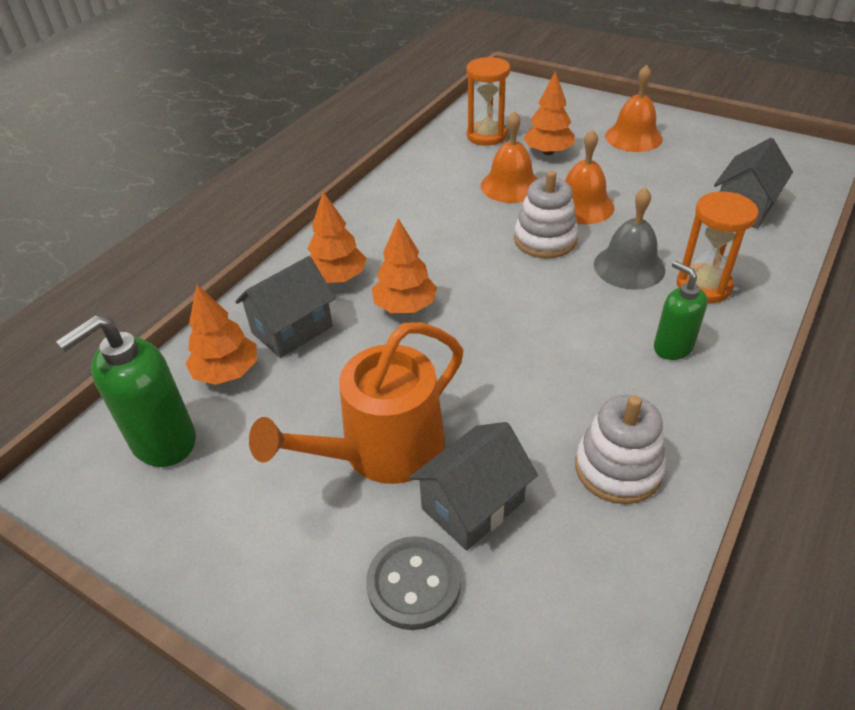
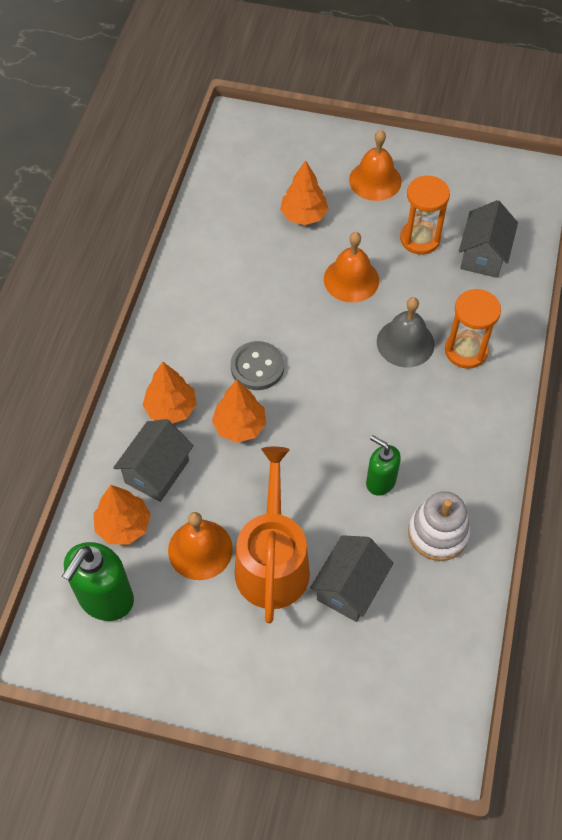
camera: 20 degrees left, 15 degrees up
(382, 450) = (272, 562): orange watering can -> orange watering can turned 150 degrees clockwise
(414, 584) = (330, 654): grey button -> grey button (257, 367)
(486, 135) = (240, 202): orange hourglass -> orange hourglass (420, 239)
(510, 185) = (283, 266): orange bell -> orange bell (200, 549)
(545, 239) = (331, 327): white stacking toy -> none
(672, 347) = (454, 418): green soap dispenser -> green soap dispenser (380, 481)

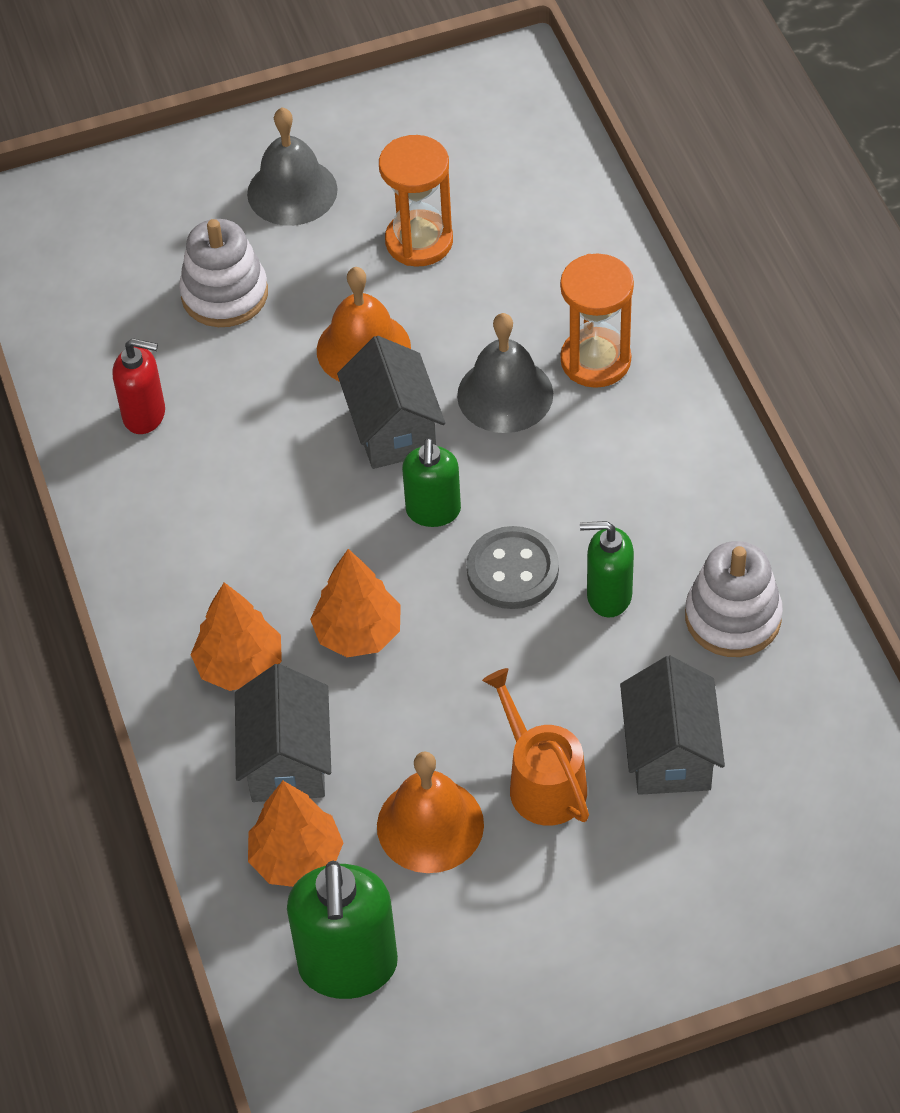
camera: 30 degrees left, 5 degrees down
(221, 255) = (145, 415): none -> red soap dispenser
(257, 367) = (321, 540): grey button -> grey button (512, 570)
(272, 562) = (542, 782): orange watering can -> orange watering can, size x0.63
(304, 215) = (224, 294): orange tree -> white stacking toy
(323, 384) = (433, 511): none -> green soap dispenser
(375, 180) = (292, 191): orange bell -> grey bell
(483, 255) = (524, 218): grey house -> grey house (393, 429)

